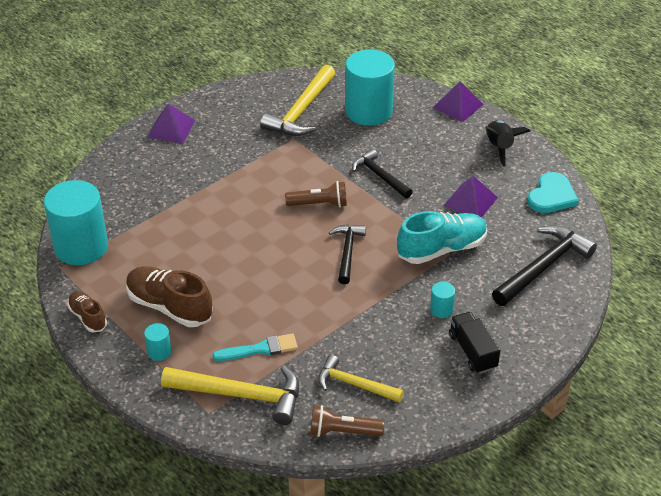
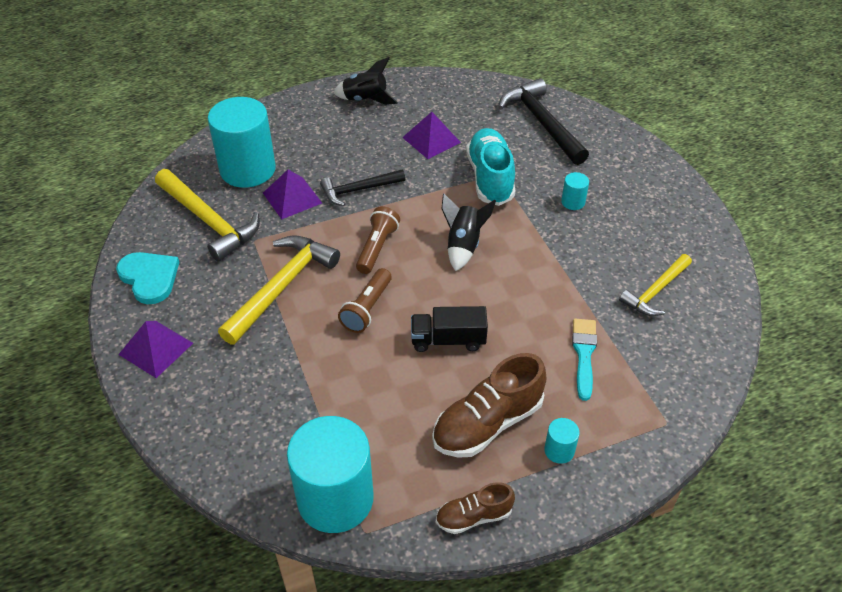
camera: 70 degrees left, 5 degrees up
(241, 395) = (649, 388): yellow hammer -> yellow hammer (282, 287)
(342, 431) = (717, 317): brown flashlight -> brown flashlight (367, 309)
(347, 252) = (463, 245): black hammer -> black rocket
(457, 106) = (284, 106): purple pyramid -> purple pyramid (292, 198)
(472, 351) = (634, 198): black truck -> black truck (448, 340)
(552, 196) = (451, 89): turquoise heart -> turquoise heart (149, 278)

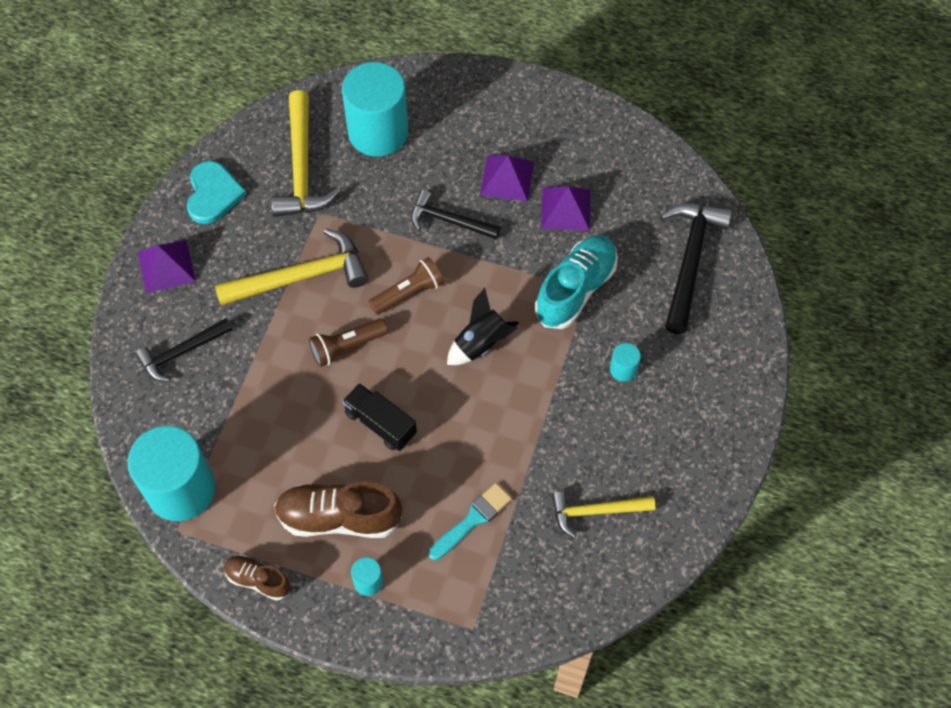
camera: 40 degrees right, 15 degrees up
(231, 399) = (181, 352): none -> black hammer
(292, 198) = (387, 190): purple pyramid -> purple pyramid (507, 178)
(365, 99) = (551, 119): black rocket -> none

